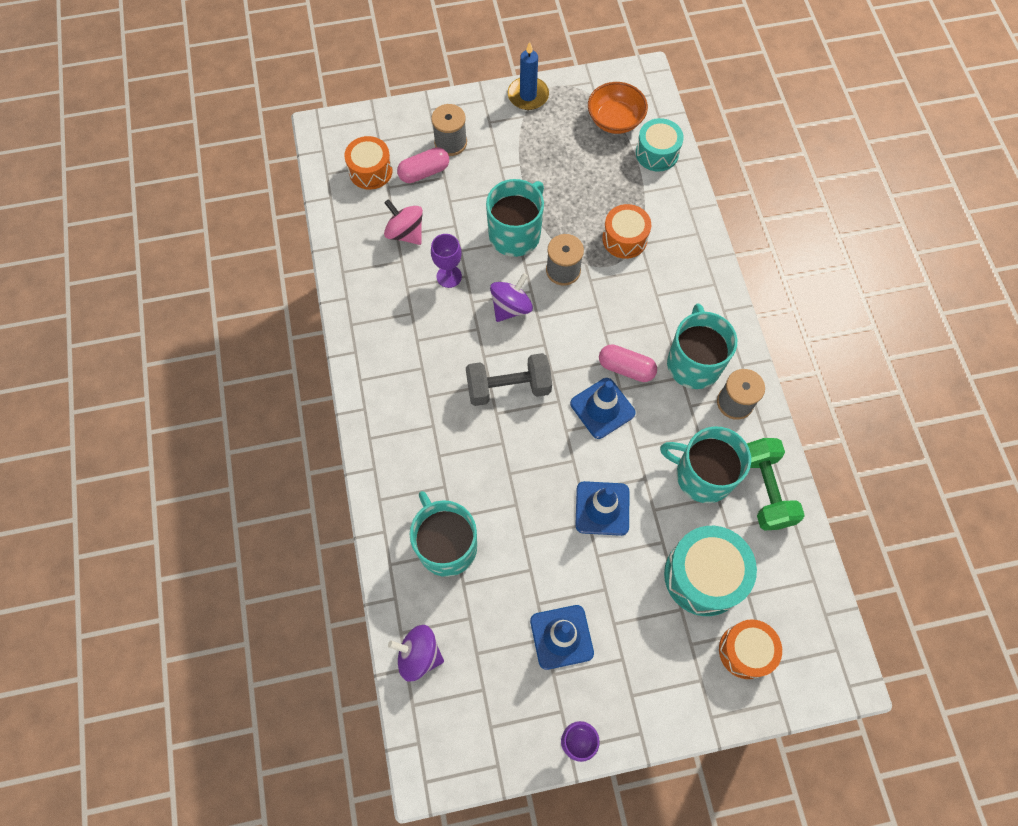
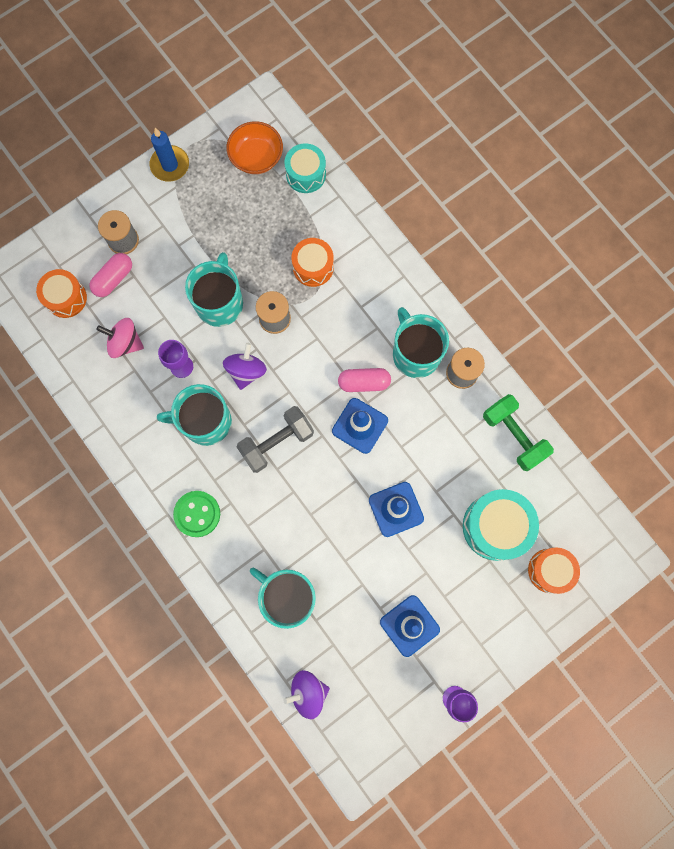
camera: 25 degrees left, 10 degrees up
(394, 421) = (197, 514): none -> green button
(702, 475) = (461, 446): turquoise mug -> turquoise mug (205, 421)

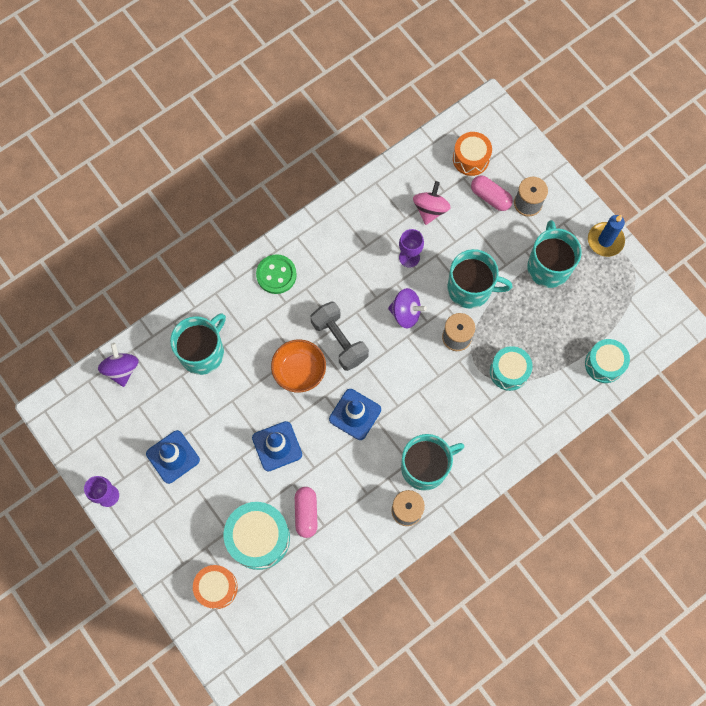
camera: 90 degrees right, 5 degrees down
(205, 421) = (358, 279): turquoise mug -> turquoise mug (548, 266)
(256, 157) = (619, 318): orange bowl -> orange bowl (299, 370)
(313, 267) = (509, 371): orange drum -> turquoise drum
(364, 382) = (396, 418): pink capsule -> pink capsule (306, 513)
(513, 436) = (345, 558): green dumbbell -> none

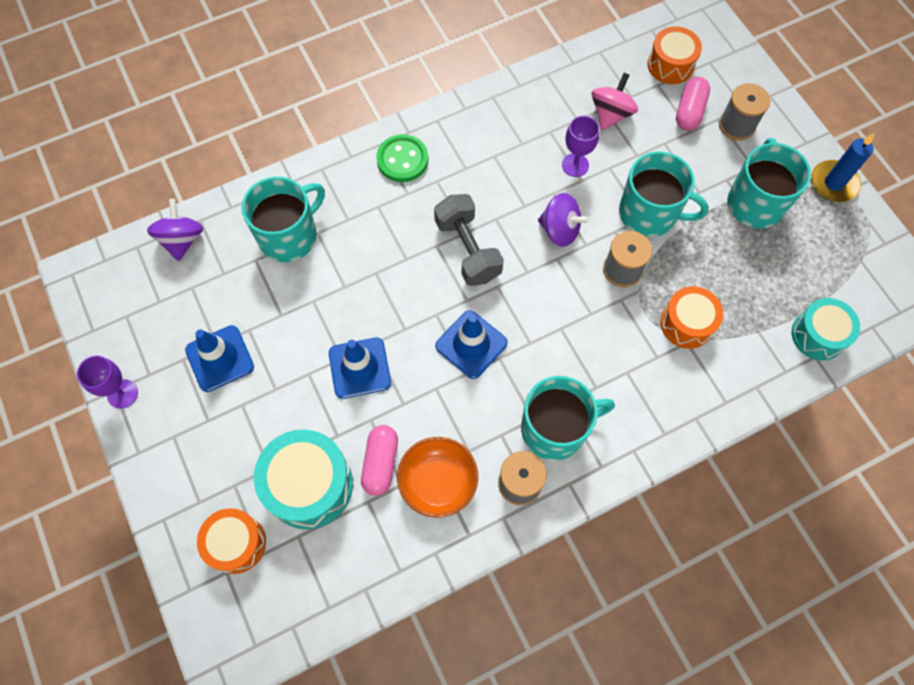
camera: 10 degrees right, 5 degrees down
(299, 370) = (408, 278): orange bowl -> orange bowl (438, 482)
(490, 197) = (689, 111): pink capsule -> pink capsule turned 60 degrees clockwise
(509, 371) = (686, 324): turquoise drum -> orange drum

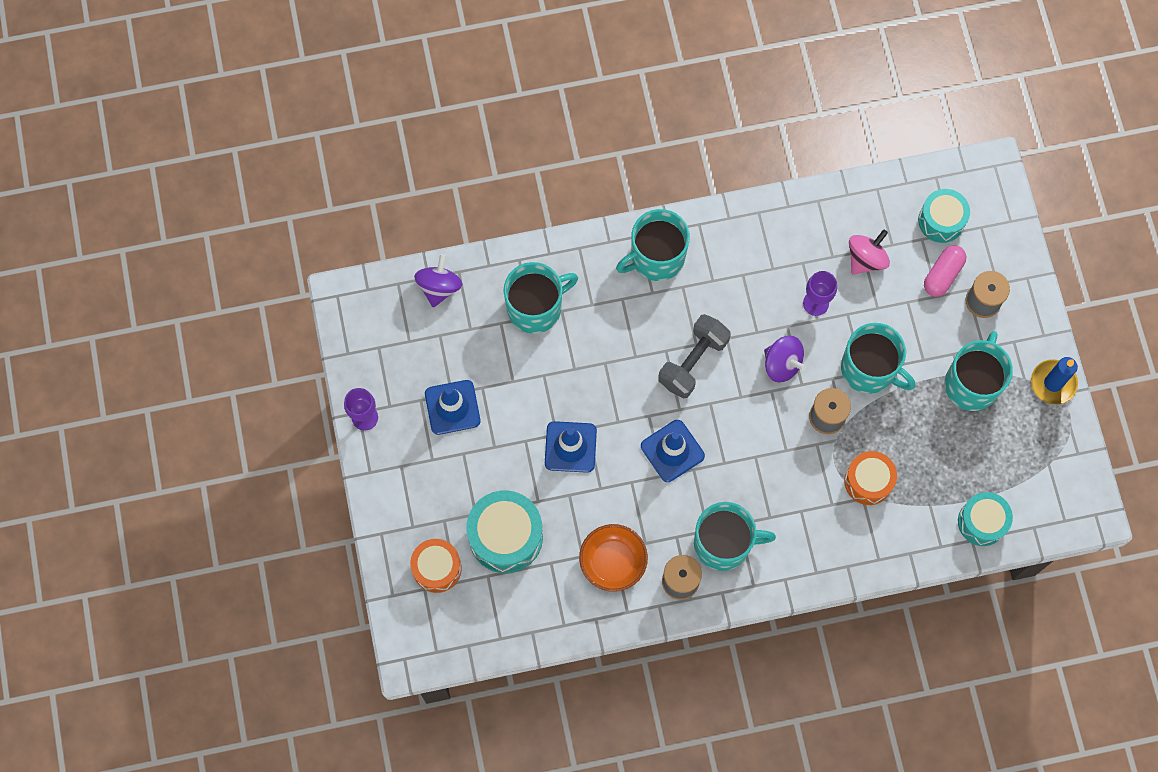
camera: 15 degrees right, 5 degrees up
(380, 463) = (569, 534): pink capsule -> none
(402, 160) = (656, 257): green button -> turquoise mug
(467, 250) = (693, 362): grey dumbbell -> grey dumbbell turned 45 degrees clockwise
(670, 65) = (941, 221): orange drum -> turquoise drum

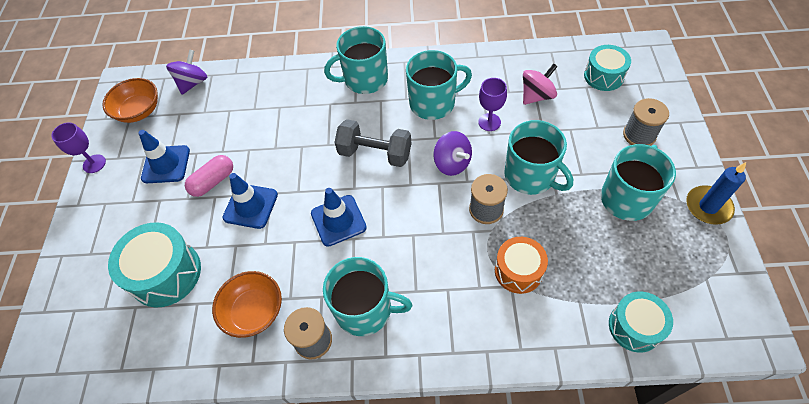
camera: 15 degrees right, 15 degrees down
(387, 337) = (139, 111): none -> orange bowl
(437, 568) = (93, 293): orange drum -> none
(536, 307) = (260, 103): turquoise mug -> turquoise mug (433, 103)
(693, 362) = (375, 153): grey dumbbell -> grey dumbbell turned 60 degrees clockwise
(942, 275) = (603, 113): pink capsule -> pink capsule (213, 181)

